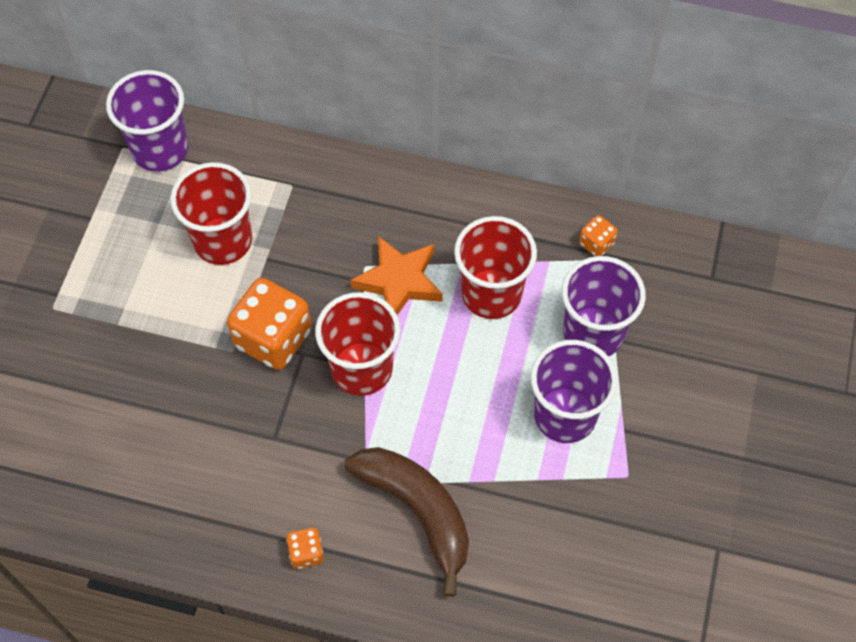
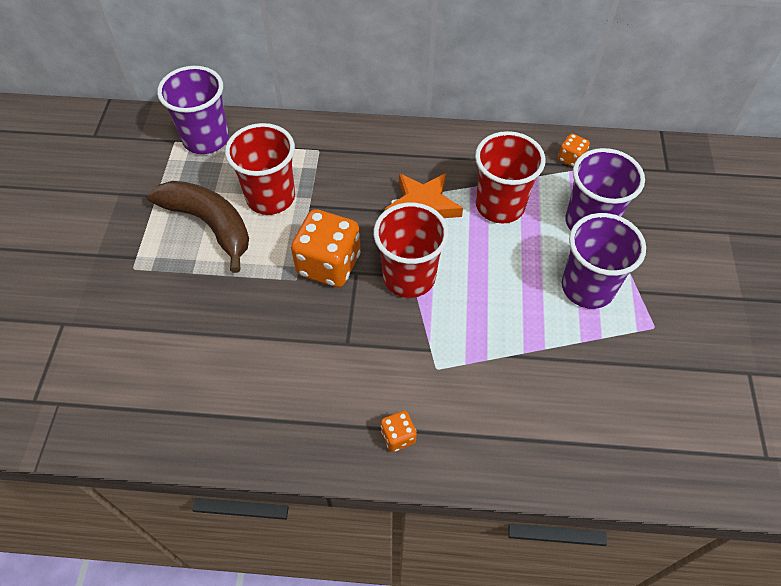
camera: 10 degrees left, 5 degrees down
(417, 511) = (487, 384): brown banana -> brown banana (209, 224)

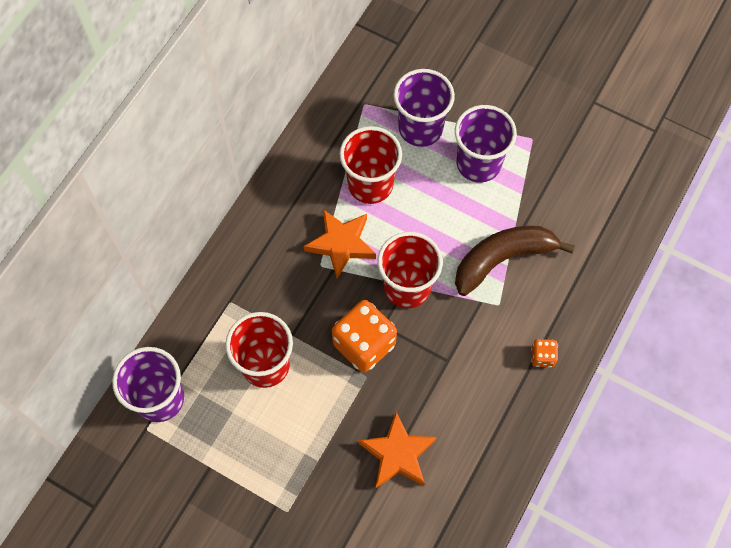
camera: 65 degrees left, 10 degrees up
(209, 224) = (270, 429): brown banana -> brown banana (502, 259)
(225, 337) = (398, 454): none -> orange star
(571, 159) = (349, 106): orange dice -> none

